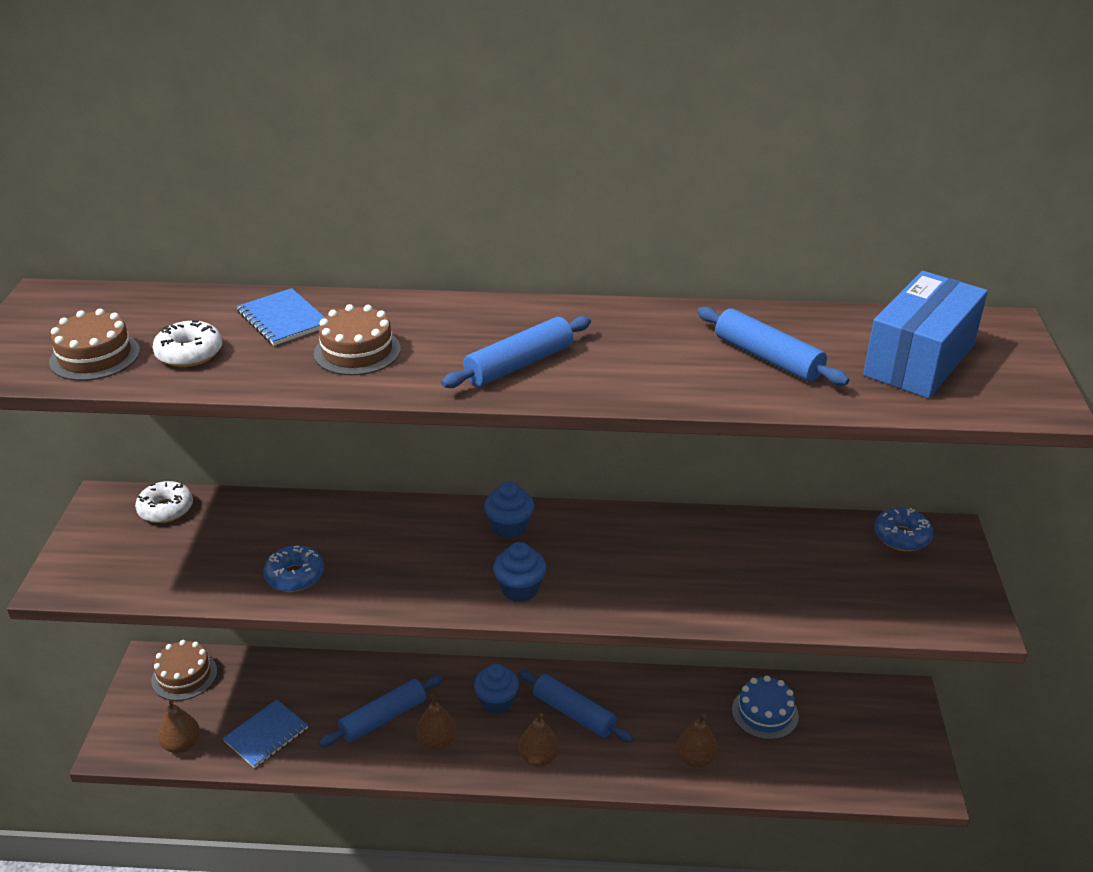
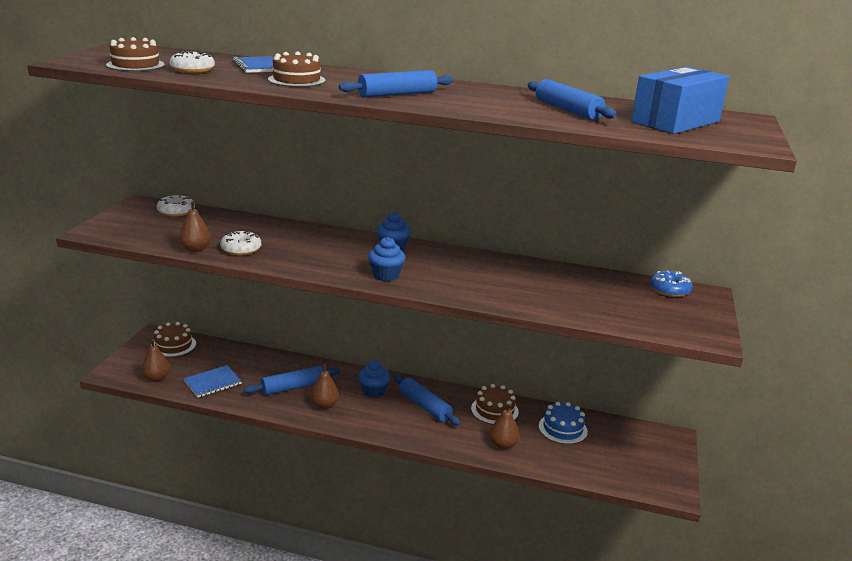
camera: 10 degrees right, 10 degrees down
(295, 576) = (241, 249): blue donut -> white donut
(539, 758) = (391, 425): brown pear -> brown pear (195, 249)
(668, 700) = (494, 410): none -> brown cake

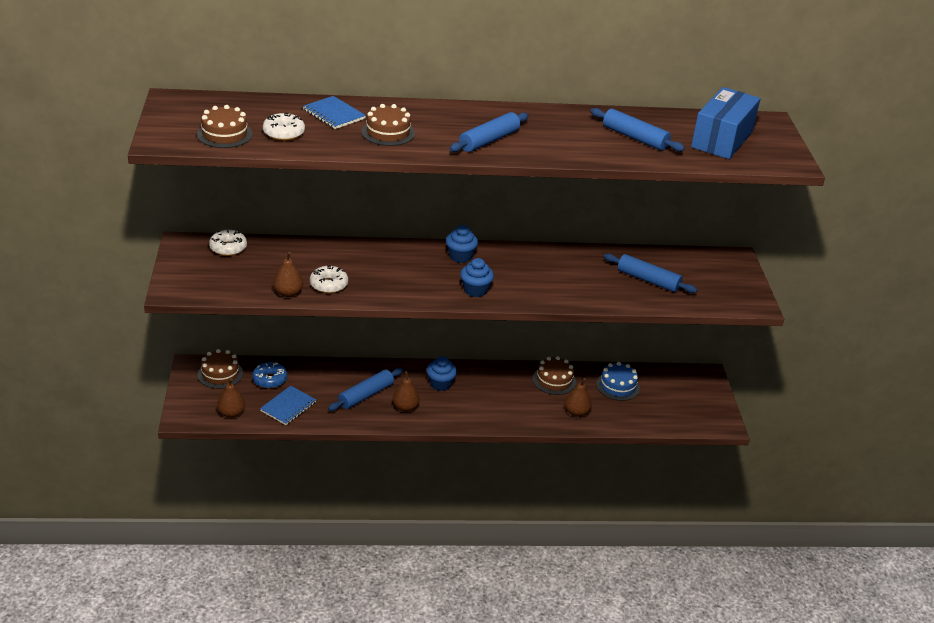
camera: 20 degrees left, 10 degrees up
(425, 406) = (493, 389): blue rolling pin -> blue rolling pin (648, 280)
(669, 290) = (707, 259): blue donut -> blue donut (269, 379)

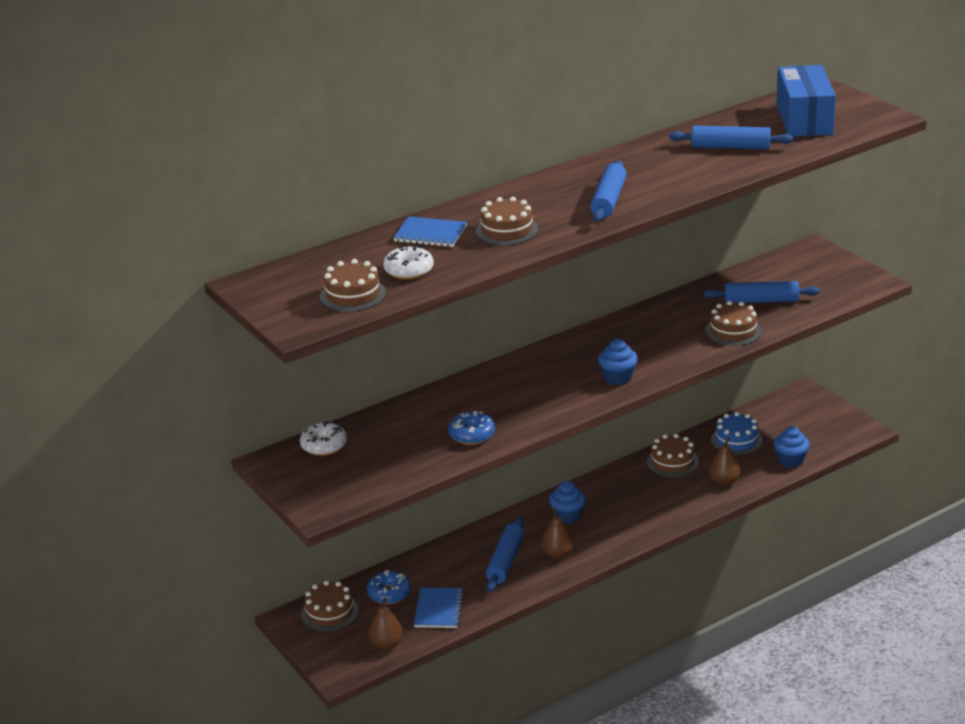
camera: 25 degrees left, 5 degrees down
(288, 293) = (441, 460): brown pear -> none
(329, 285) = (472, 435): white donut -> blue donut
(460, 256) = (566, 353): blue cupcake -> blue cupcake (790, 460)
(600, 293) = (733, 331): none -> brown cake

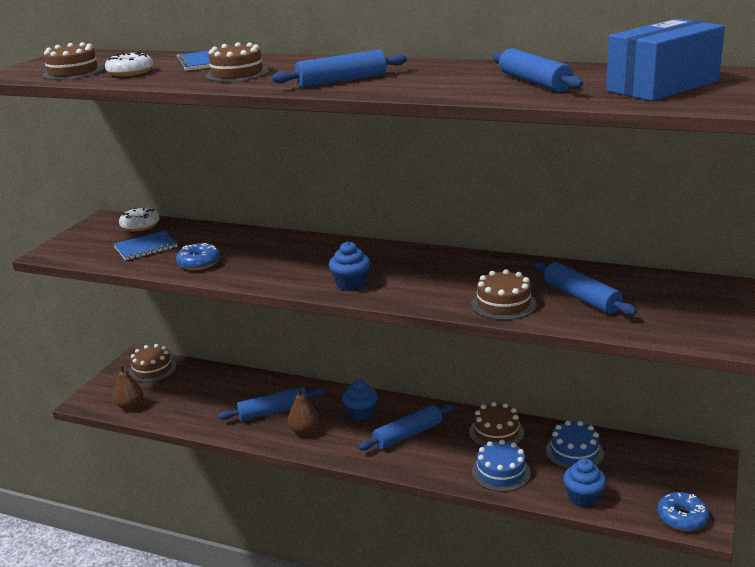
camera: 55 degrees right, 5 degrees down
(389, 593) = (192, 382): blue donut -> blue donut (682, 518)
(438, 609) = (188, 409): blue notebook -> blue notebook (146, 247)
(626, 504) = (408, 434): none -> blue rolling pin
(724, 481) = (501, 472): brown pear -> blue cake

